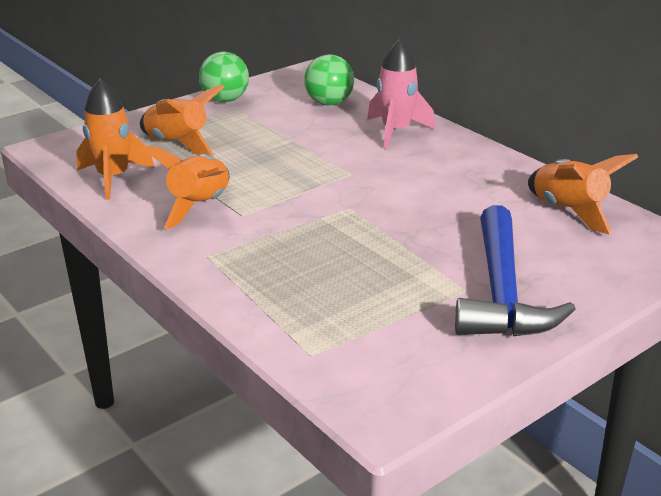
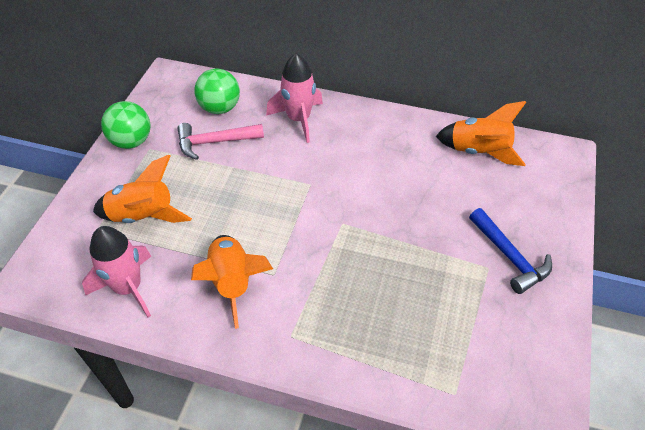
camera: 35 degrees left, 20 degrees up
(113, 178) = (128, 288): orange rocket -> pink rocket
(296, 121) = (214, 142): none -> pink hammer
(502, 293) = (510, 257): blue hammer -> blue hammer, size x0.63

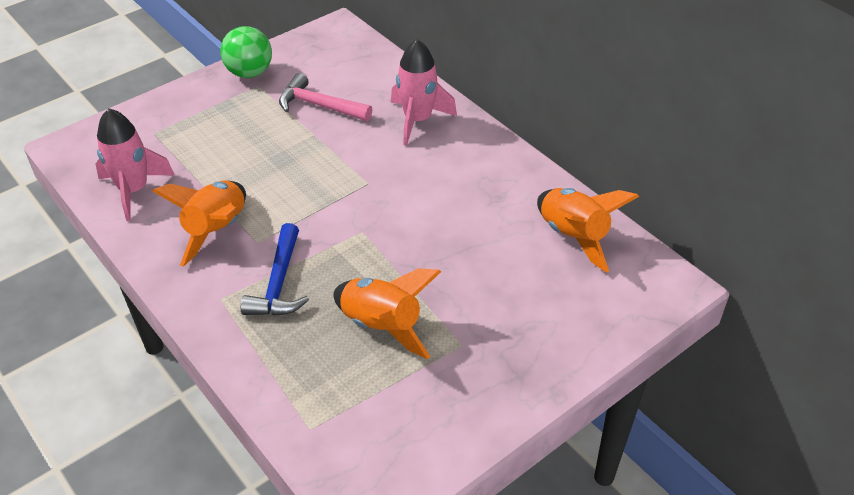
camera: 35 degrees right, 5 degrees down
(143, 216) = (199, 139): orange rocket -> orange rocket (382, 325)
(220, 108) = (354, 77): green ball -> none
(510, 257) = (494, 348): blue hammer -> blue hammer (279, 284)

